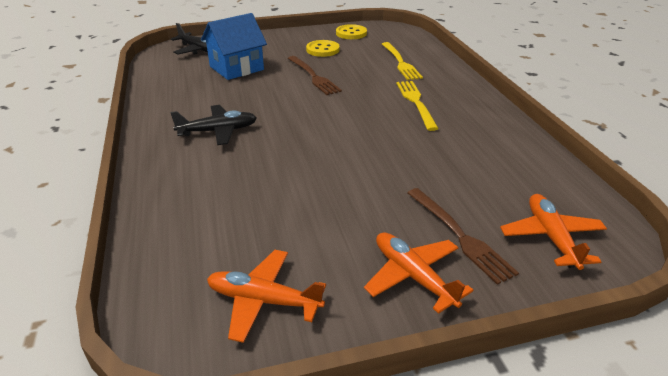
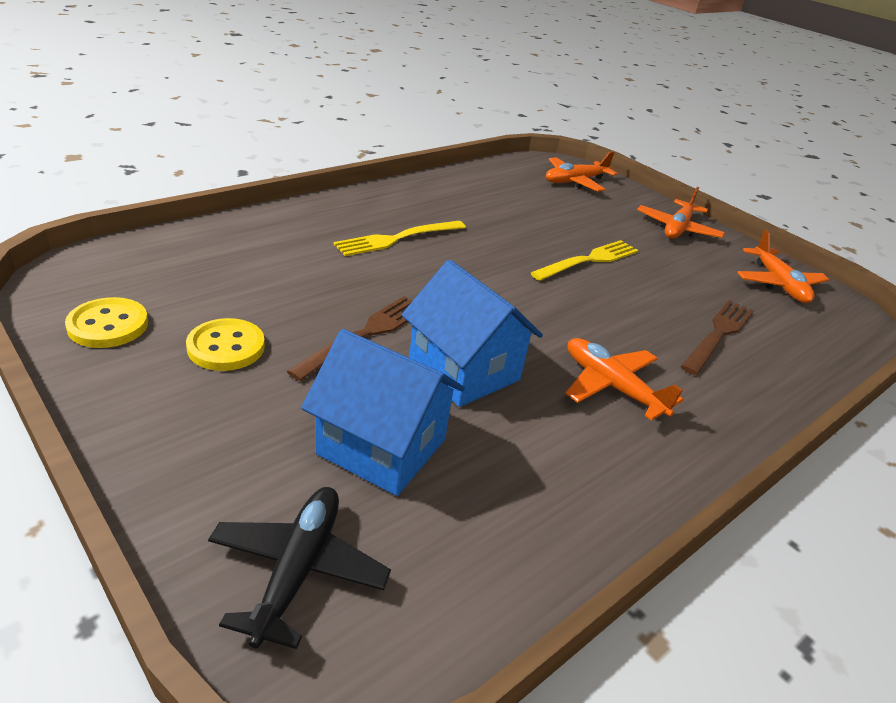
camera: 120 degrees left, 0 degrees up
(218, 131) = (611, 386): black plane -> orange plane
(267, 94) = (464, 370): none -> blue house
(401, 63) = (260, 257): yellow fork -> yellow fork (589, 260)
(460, 236) = (614, 212): brown fork -> brown fork (718, 334)

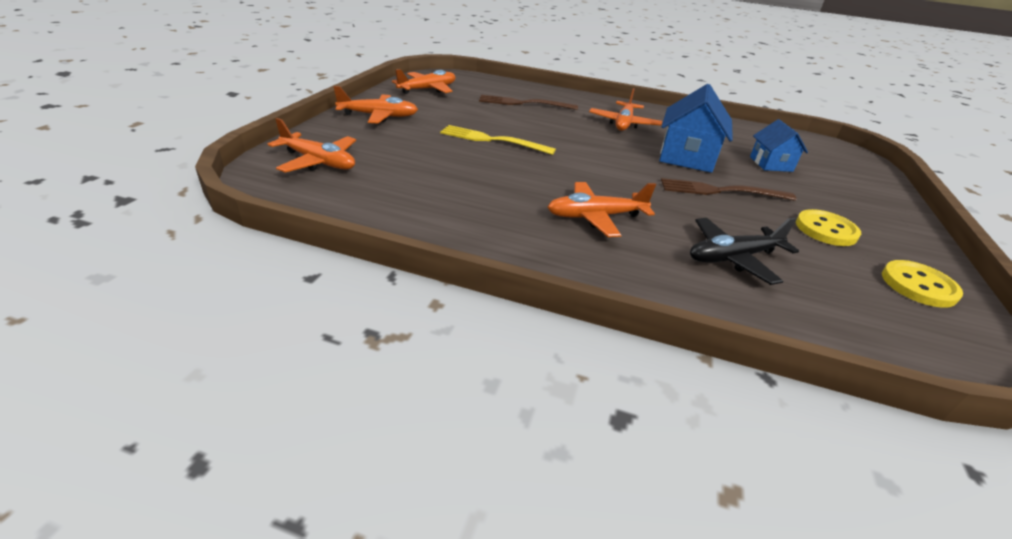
camera: 120 degrees left, 0 degrees up
(298, 569) = (843, 163): black plane -> black plane (733, 258)
(381, 446) = (771, 164): blue house -> blue house, size x0.61
(396, 239) = (595, 217): yellow fork -> orange plane

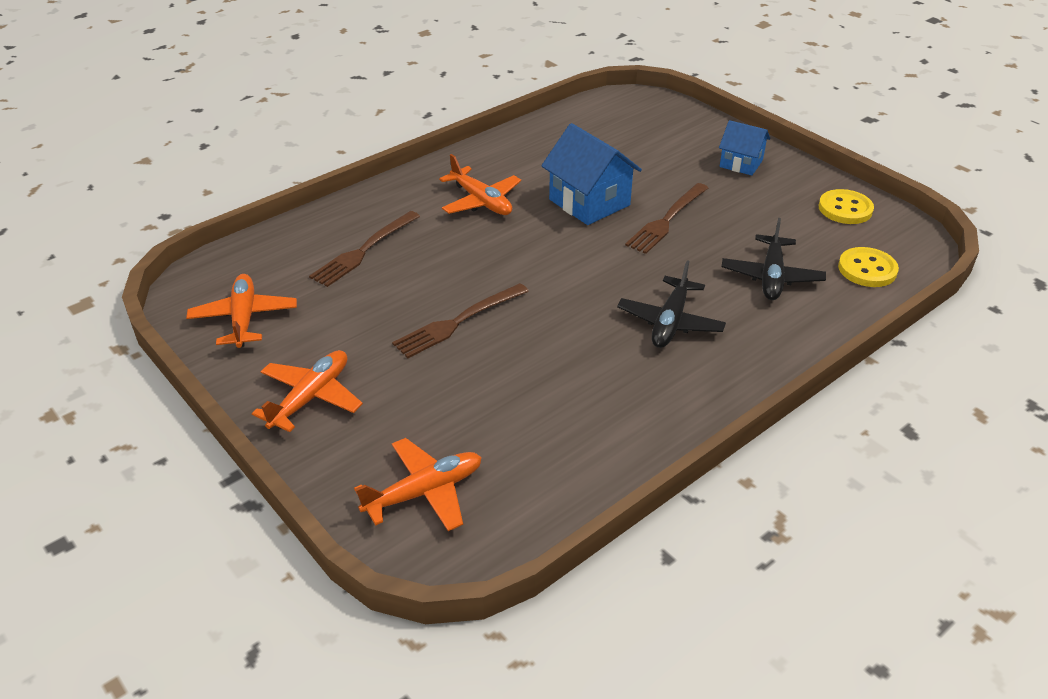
camera: 55 degrees left, 5 degrees up
(491, 140) = (457, 322): yellow fork -> brown fork
(595, 217) = (670, 322): orange plane -> black plane
(771, 164) = (635, 159): blue house -> blue house (741, 163)
(826, 230) = (757, 202): yellow button -> yellow button (867, 269)

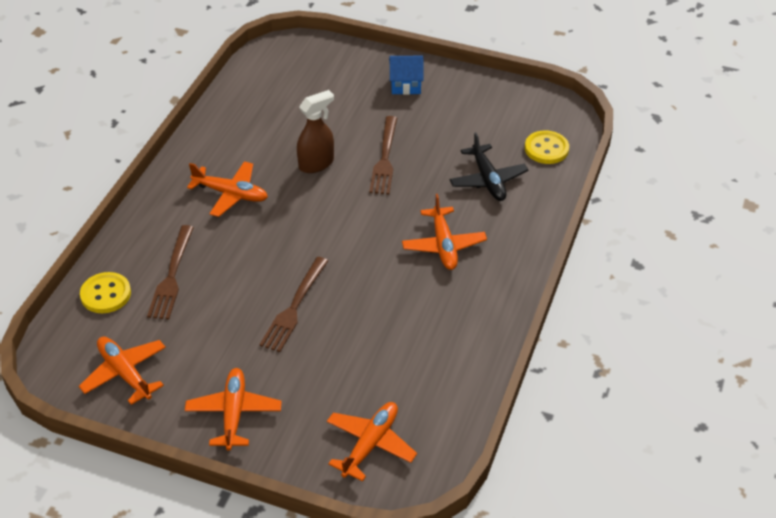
camera: 30 degrees left, 5 degrees up
(589, 202) = (316, 164): blue house -> brown spray bottle
(670, 322) = (443, 245): black plane -> orange plane
(845, 209) = (503, 101): yellow button -> yellow button (106, 294)

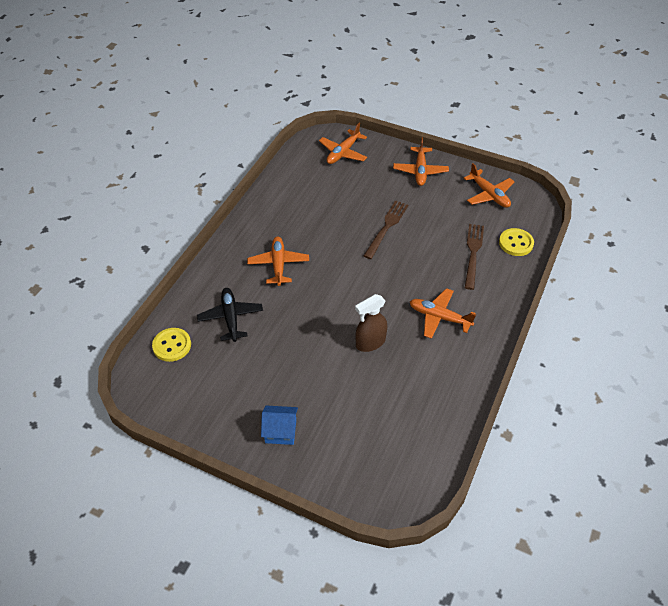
camera: 175 degrees left, 5 degrees up
(385, 159) = (312, 344): brown fork -> none

